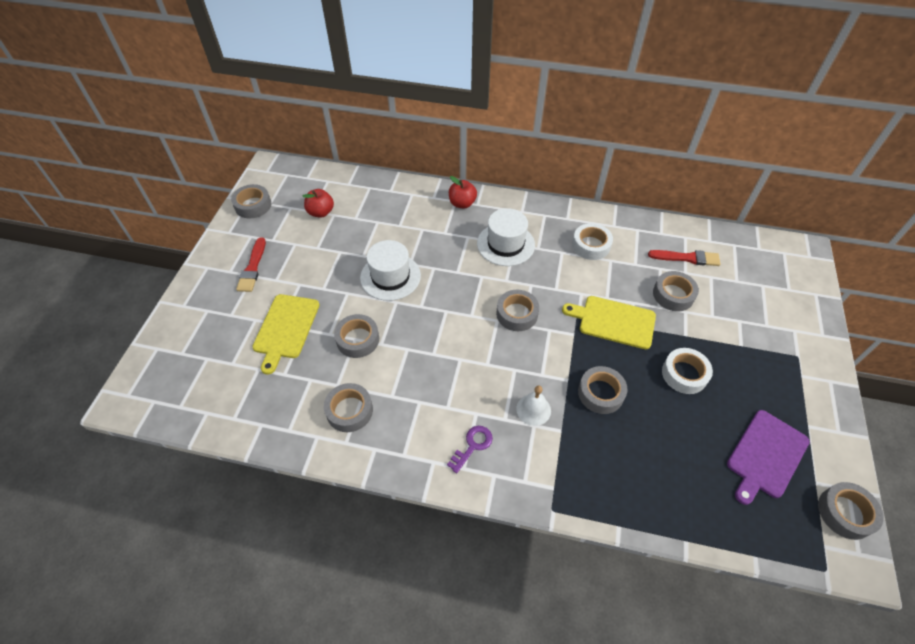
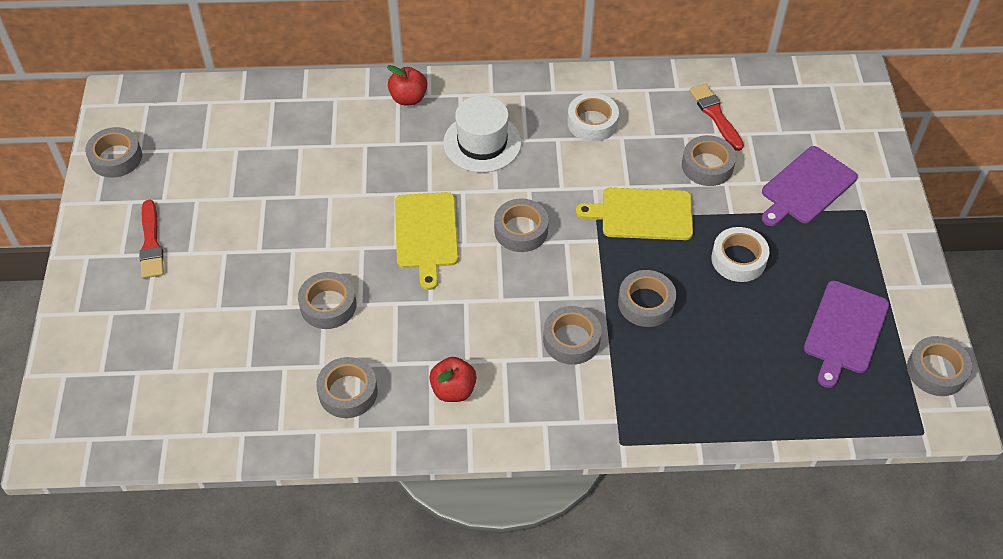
camera: 15 degrees left, 0 degrees up
(285, 329) = (228, 312): yellow cutting board -> yellow cutting board (426, 234)
(321, 212) = (217, 148): red apple -> red apple (453, 390)
(390, 276) = (343, 216): white hat -> none
(472, 446) = (510, 397): purple key -> none
(533, 409) = (571, 340): white bell -> grey tape
(687, 258) = (715, 115): red brush -> red brush turned 105 degrees counterclockwise
(751, 328) = (806, 187): none -> purple cutting board

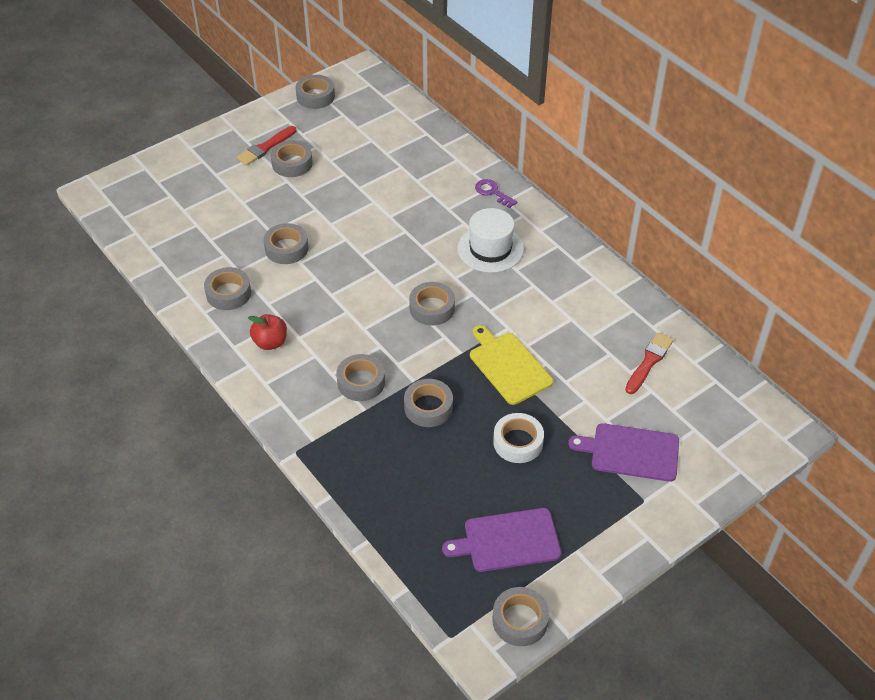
camera: 55 degrees right, 5 degrees down
(408, 98) = (493, 192): red apple -> purple key
(426, 234) = (384, 263): yellow cutting board -> none
(592, 122) = (568, 296): white tape -> none
(707, 166) = (592, 381): grey tape -> grey tape (292, 163)

